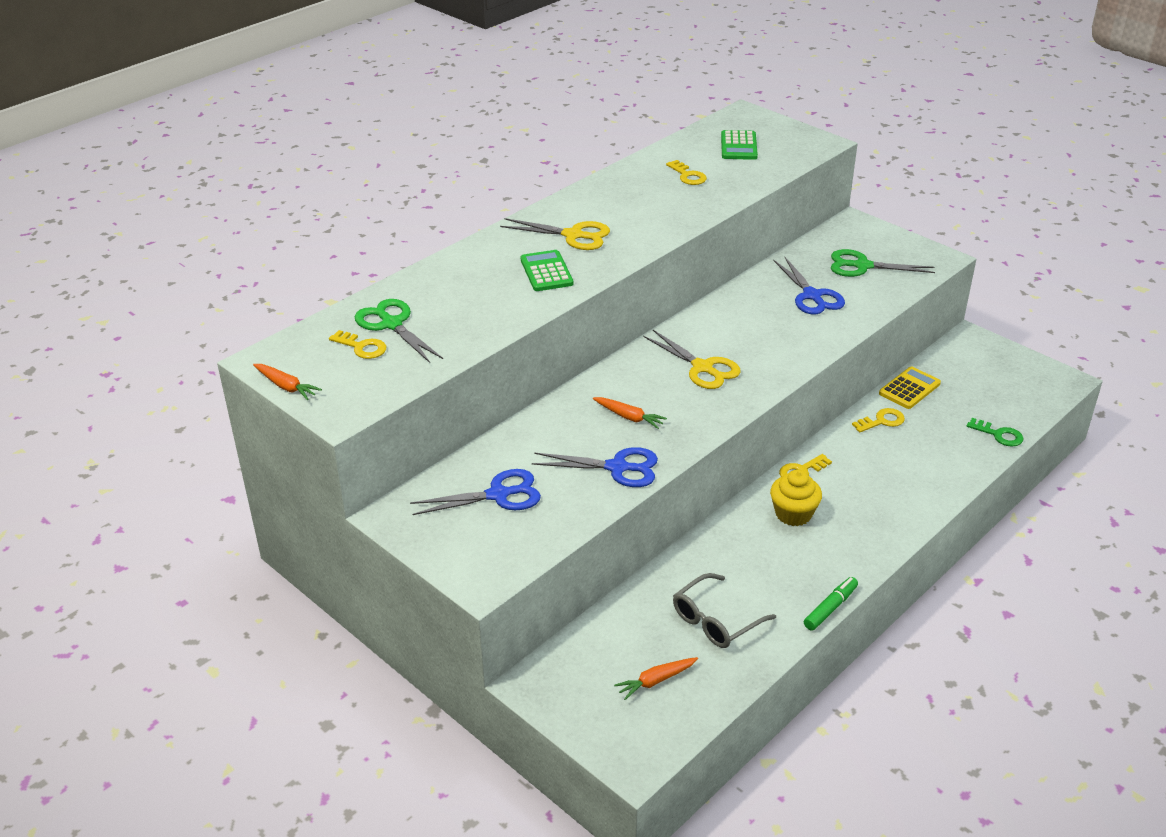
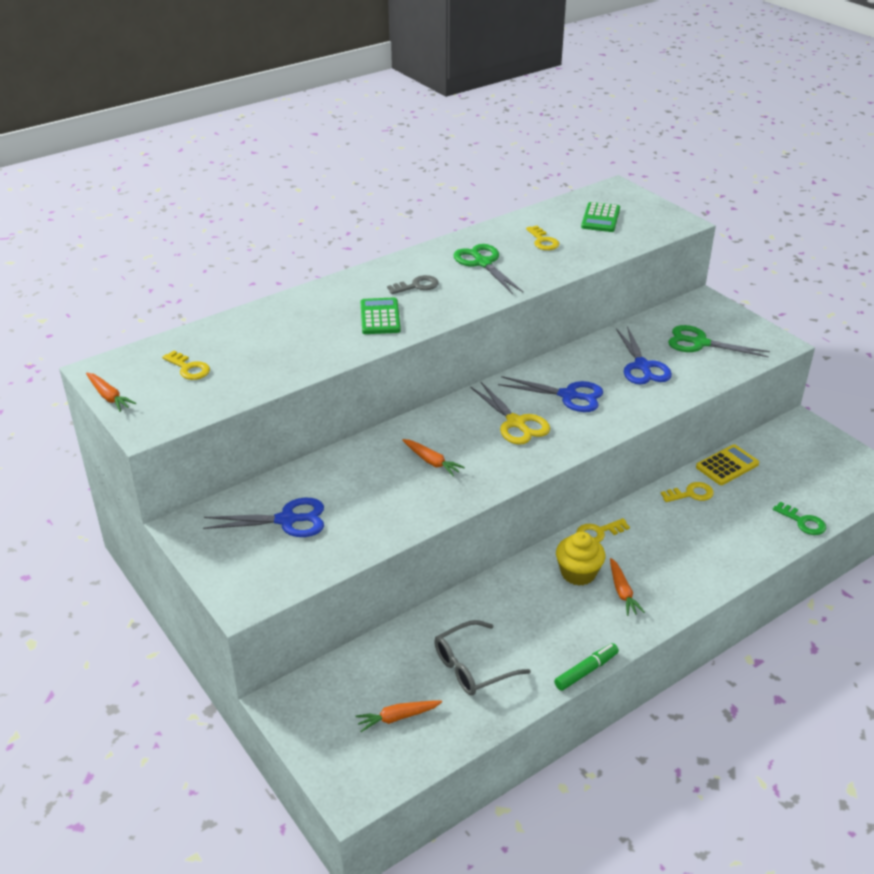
camera: 10 degrees right, 0 degrees up
(392, 324) = (223, 350): green scissors -> green scissors (483, 263)
(573, 235) = (417, 286): yellow scissors -> grey key
(617, 468) = (404, 508): blue scissors -> blue scissors (568, 395)
(843, 526) = (622, 592): none -> orange carrot

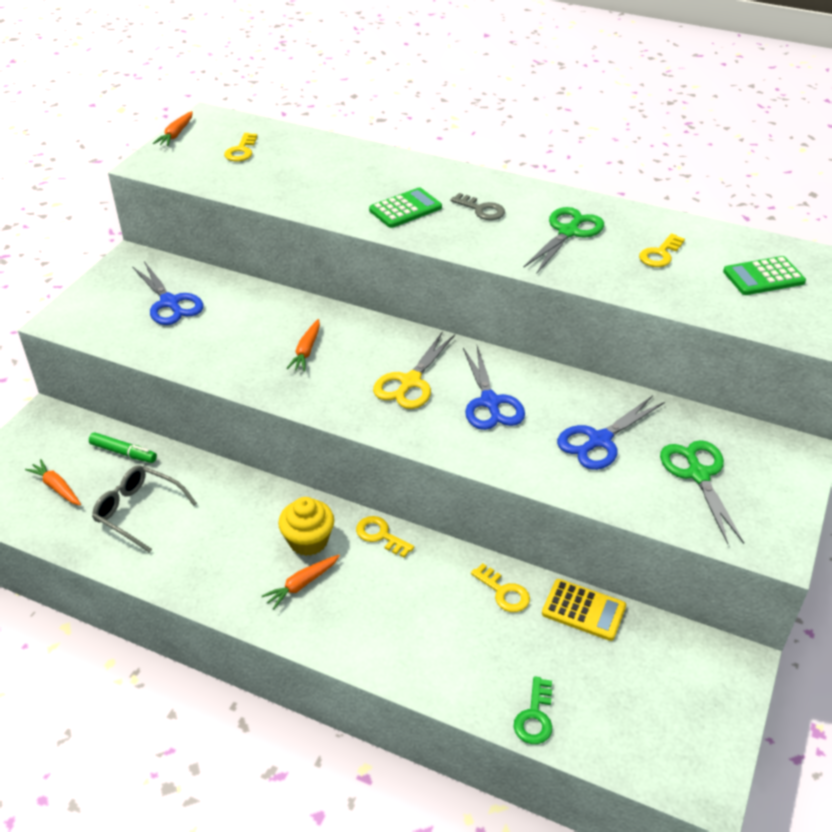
camera: 60 degrees right, 5 degrees up
(586, 671) = (173, 593): green marker -> green marker (123, 452)

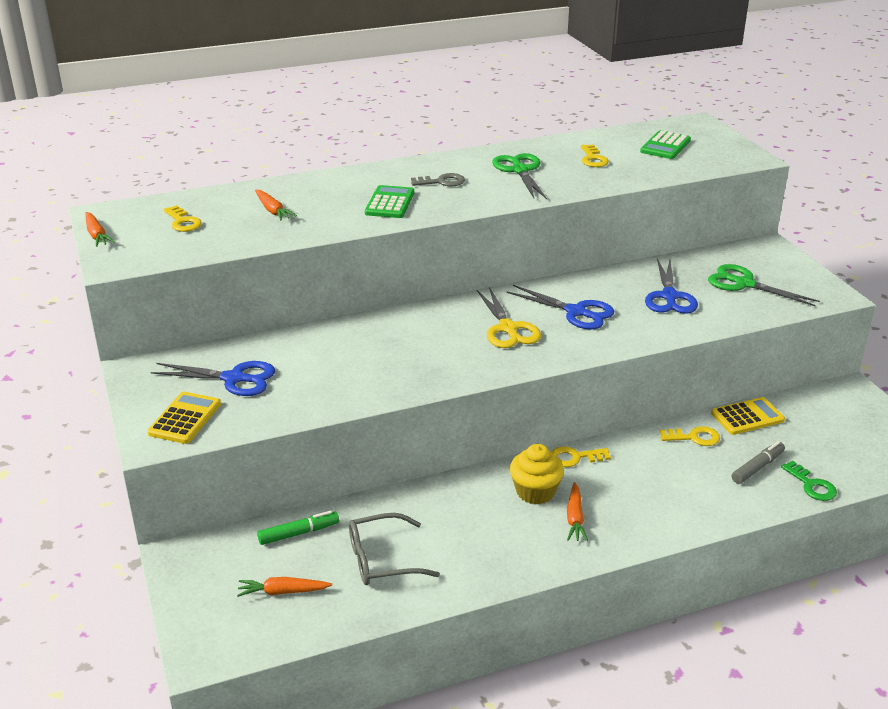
camera: 45 degrees left, 10 degrees down
(99, 315) = (185, 418): none -> yellow calculator
(306, 351) = (403, 350): orange carrot -> orange carrot (273, 210)
(513, 661) = (757, 467): none -> grey marker

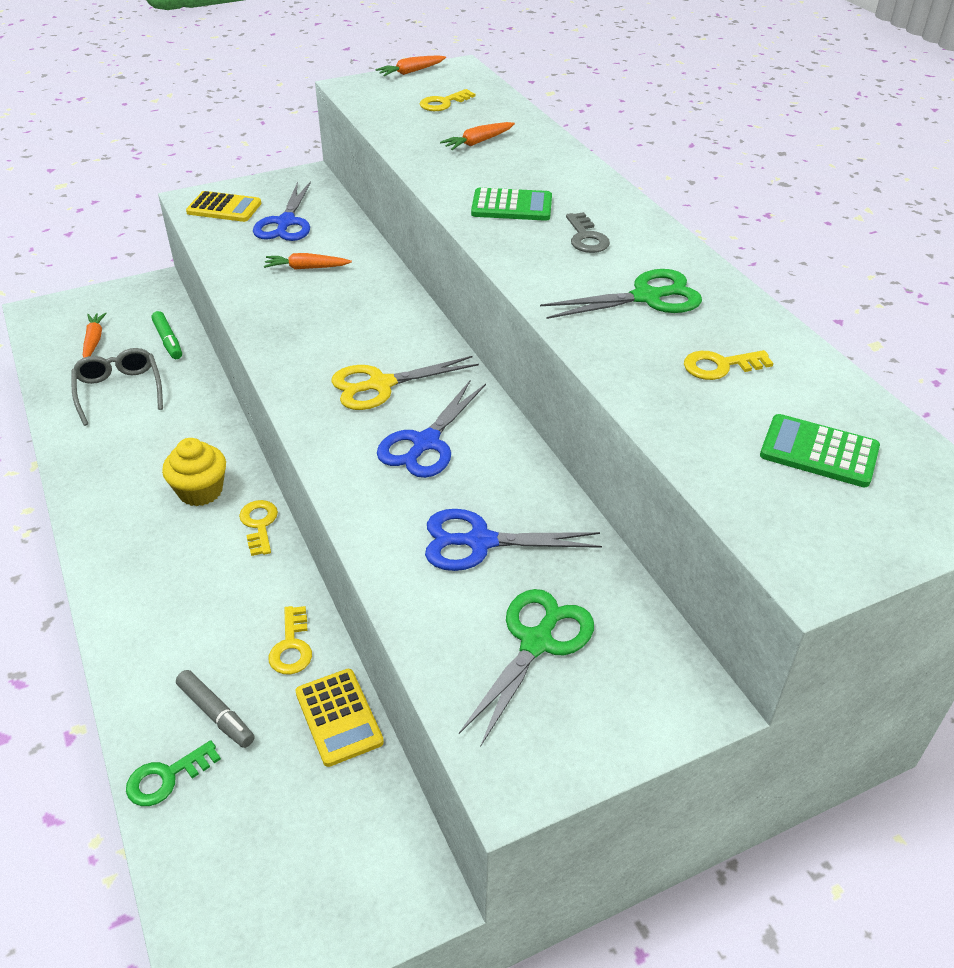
camera: 85 degrees right, 10 degrees up
(575, 518) = (149, 523): orange carrot -> orange carrot (306, 268)

